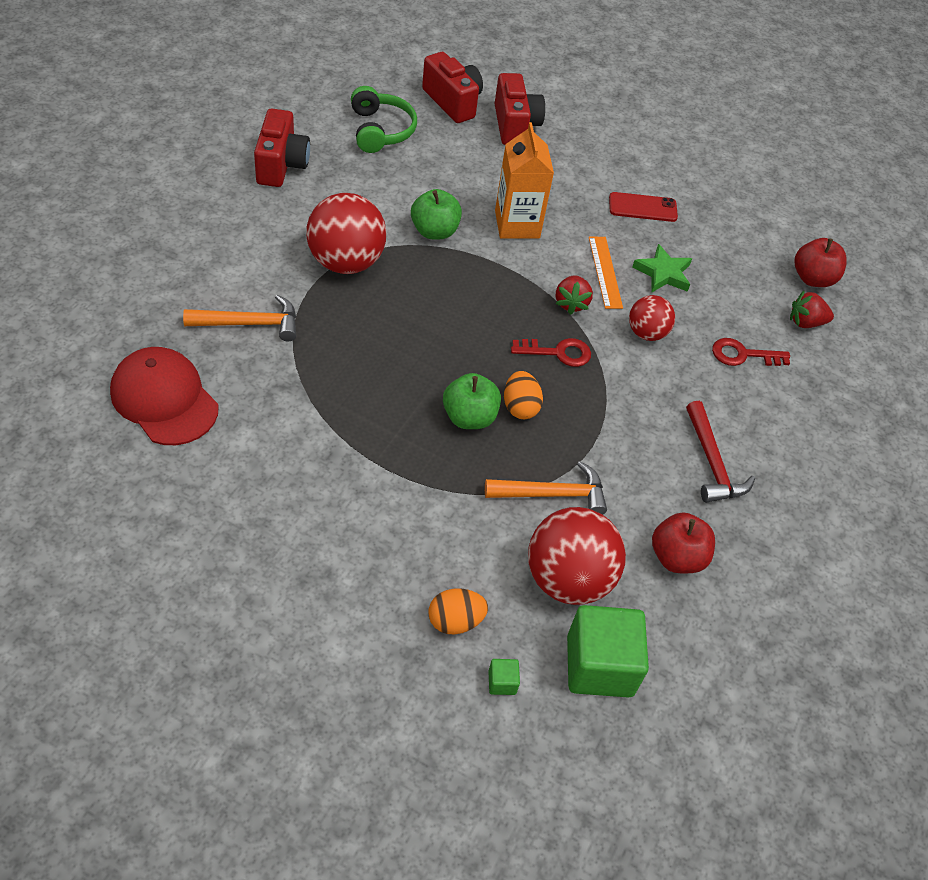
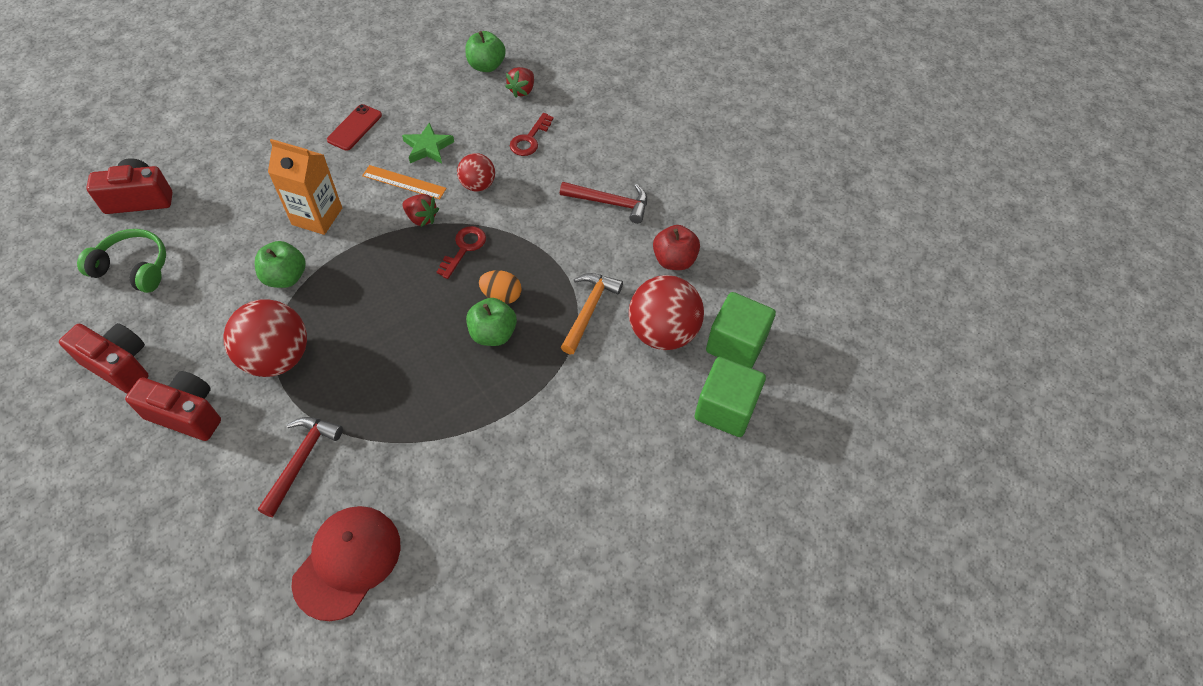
camera: 60 degrees left, 5 degrees up
(164, 399) = (347, 562): red cap -> red cap turned 135 degrees clockwise
(250, 323) = (301, 460): orange hammer -> red hammer
(455, 621) = (666, 418): orange egg -> none
(502, 682) = (725, 409): green cube -> green cube, size x2.47
(515, 125) = (203, 167): red camera -> red camera (187, 414)
(812, 278) = (486, 66): red apple -> green apple

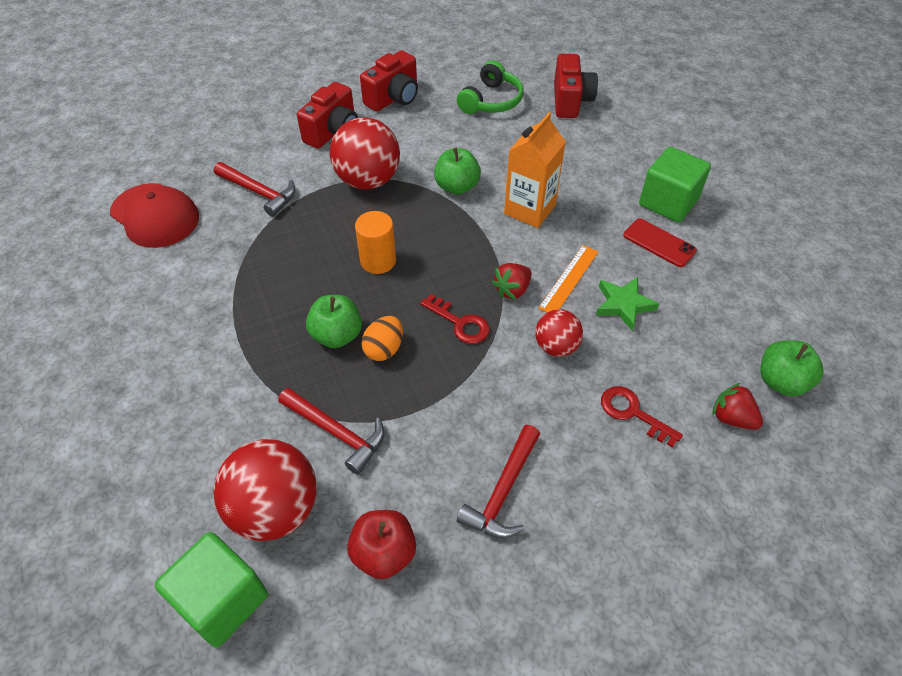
camera: 105 degrees right, 5 degrees down
(397, 322) = (378, 261): none -> orange cylinder
(589, 310) = (337, 432): orange hammer -> red hammer
(725, 409) = (139, 557): green cube -> green cube (668, 202)

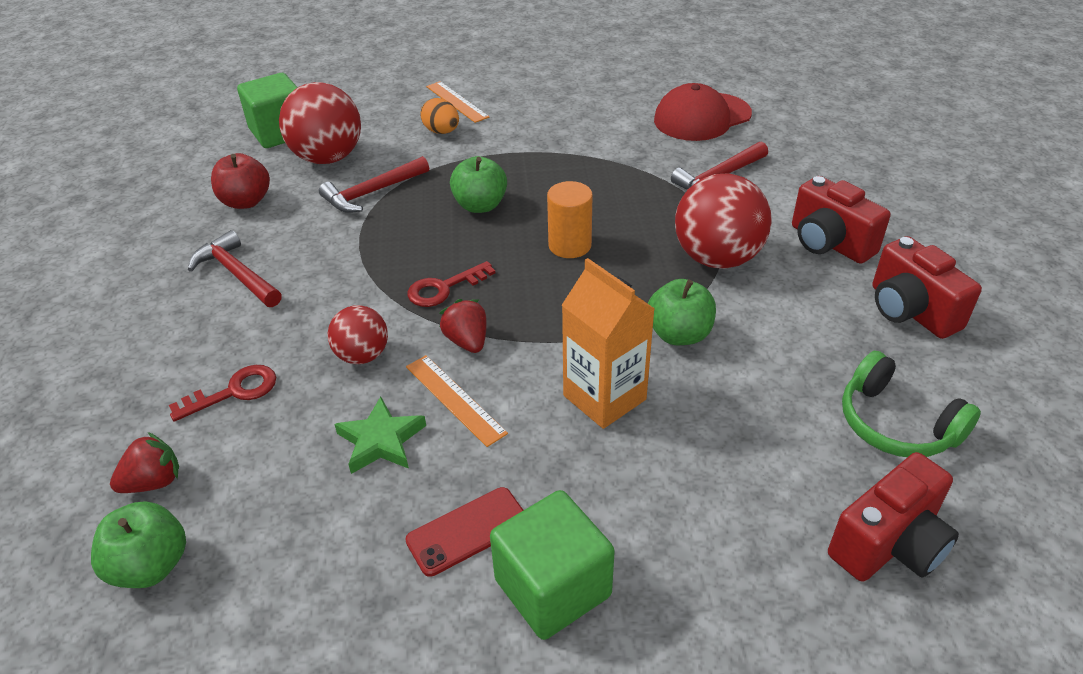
camera: 110 degrees right, 10 degrees down
(128, 423) = (456, 102): none -> orange ruler
(384, 349) = (444, 231): orange egg -> orange egg (442, 132)
(570, 101) = (889, 544): red camera -> red camera turned 60 degrees counterclockwise

